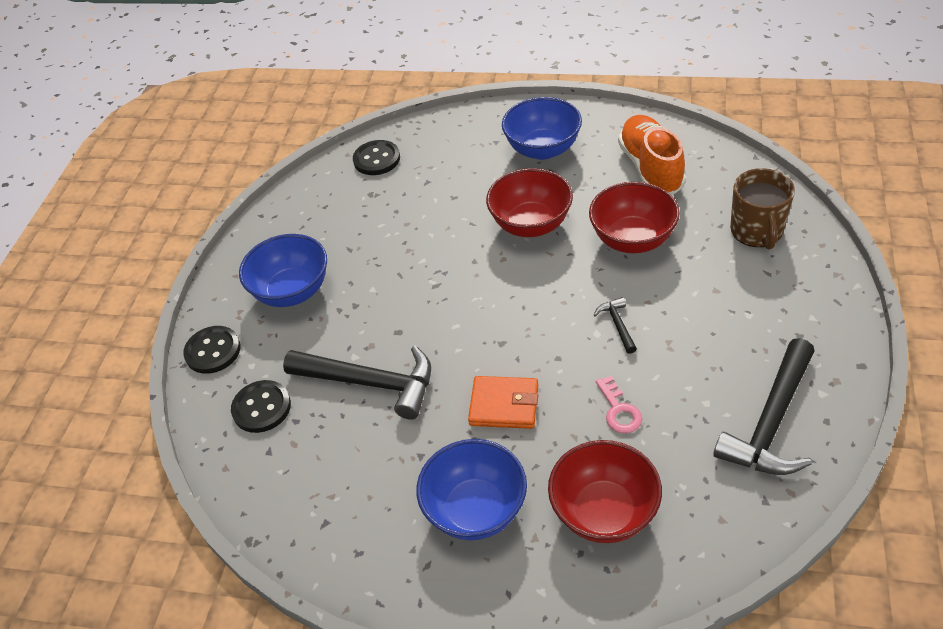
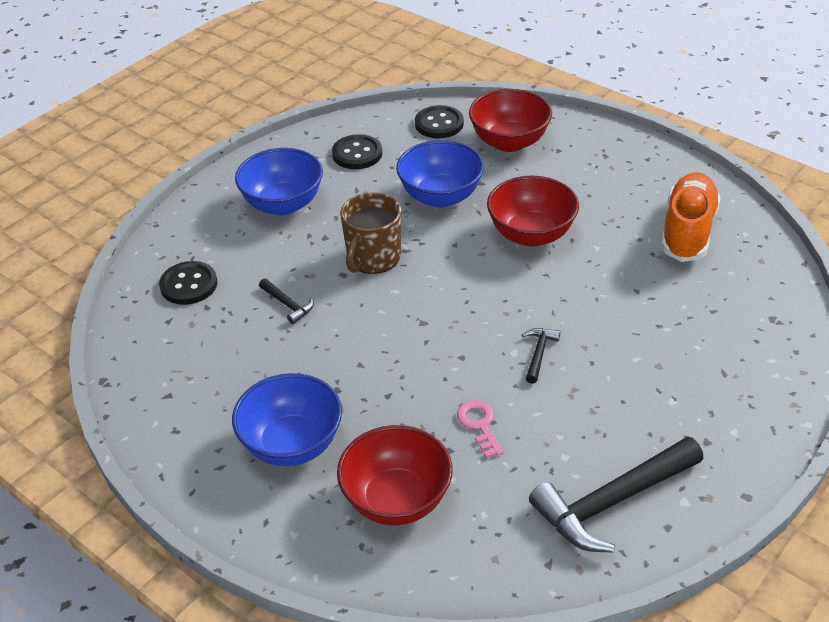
camera: 25 degrees right, 5 degrees down
(213, 351) = (186, 224): black button -> black button (357, 154)
(370, 383) = (287, 304): black hammer -> black hammer, size x0.45
(504, 405) = (383, 374): orange wallet -> none
(543, 149) = (597, 173): blue bowl -> blue bowl (440, 196)
(619, 410) = (479, 425): pink key -> pink key turned 150 degrees clockwise
(632, 239) = (615, 287): red bowl -> red bowl (509, 142)
(756, 231) = (745, 331): brown mug -> brown mug (373, 258)

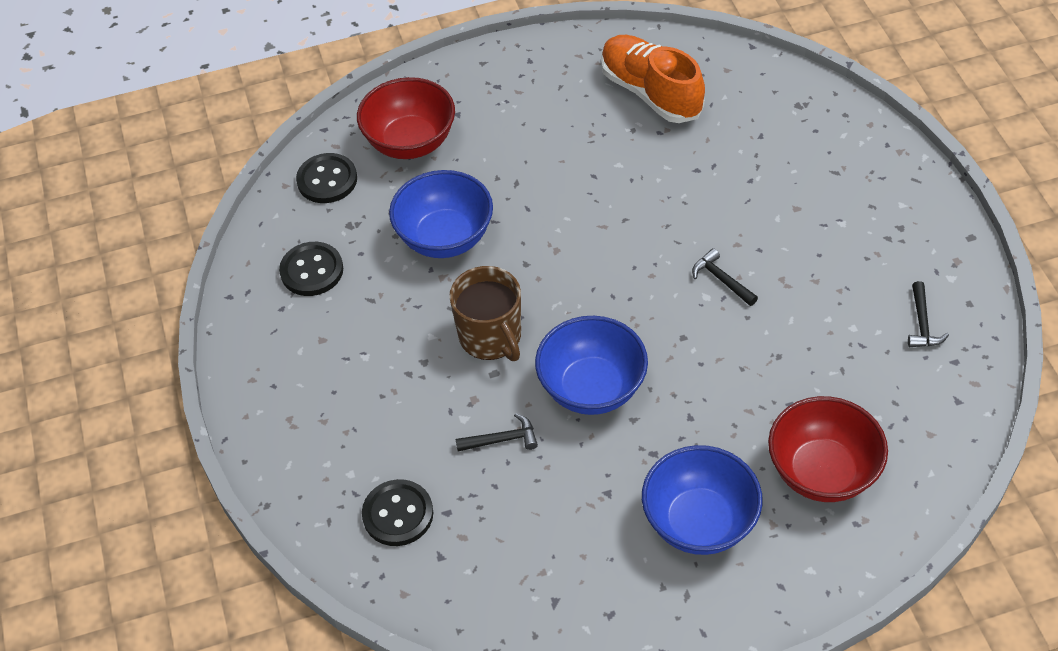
camera: 55 degrees left, 10 degrees up
(283, 204) = (337, 373): blue bowl -> blue bowl (592, 388)
(479, 425) = (776, 367): pink key -> none
(531, 234) = (561, 200): red bowl -> none
(612, 502) = (922, 323): black hammer -> black hammer, size x0.45

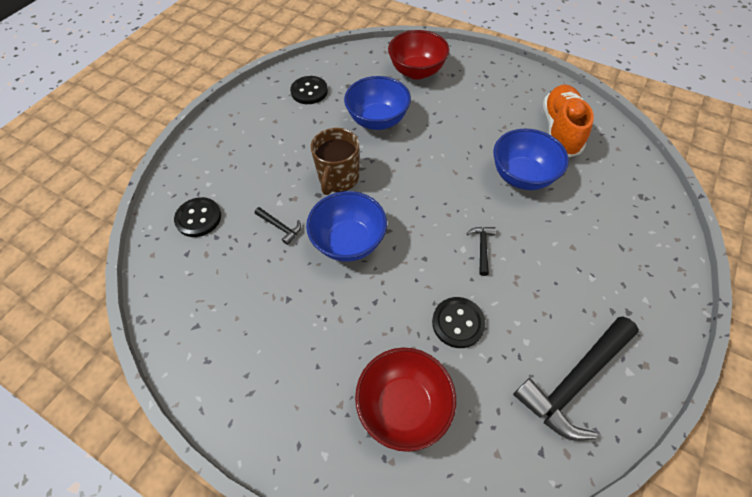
camera: 45 degrees right, 5 degrees up
(327, 180) = (363, 62): black button -> black button (458, 323)
(699, 522) = (307, 361): blue bowl -> blue bowl (522, 176)
(922, 323) = (575, 381): black hammer -> black hammer, size x2.23

